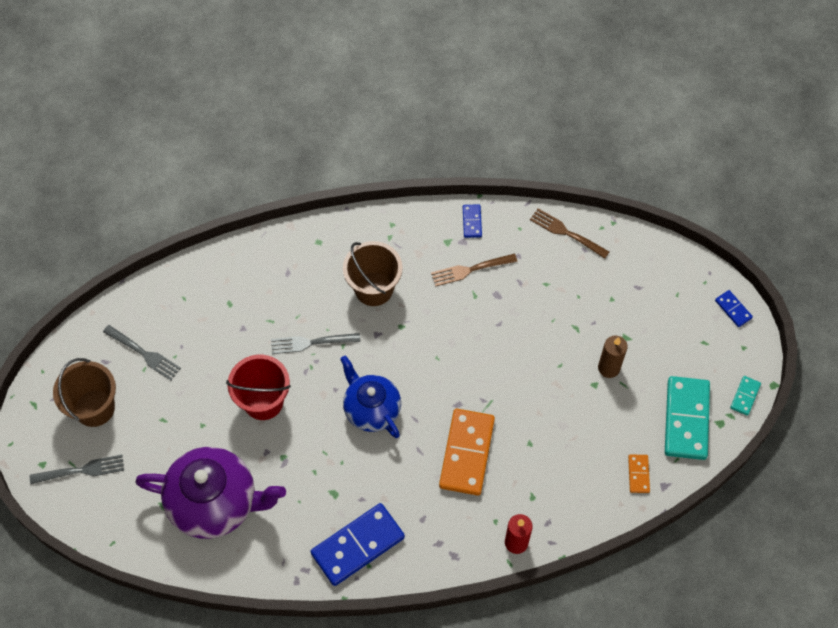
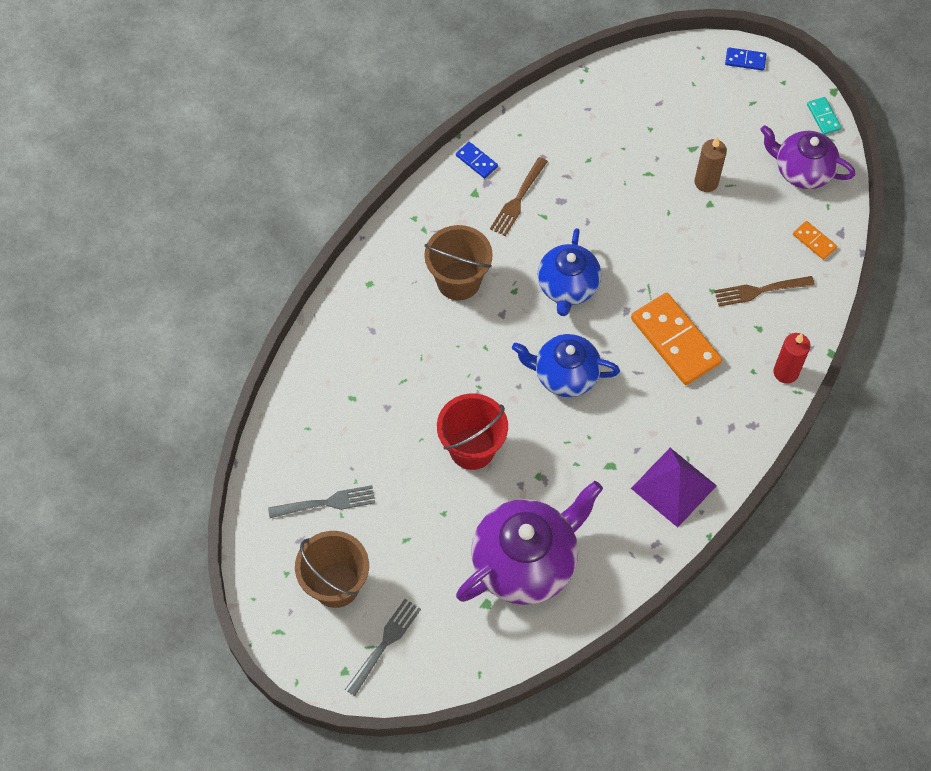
camera: 45 degrees left, 0 degrees up
(312, 342) = (457, 367): grey fork -> none
(357, 545) = (674, 487): blue domino -> purple pyramid
(437, 354) = (567, 287): none -> blue teapot
(567, 233) = (560, 107): brown fork -> brown fork (760, 290)
(686, 419) = (802, 171): turquoise domino -> purple teapot

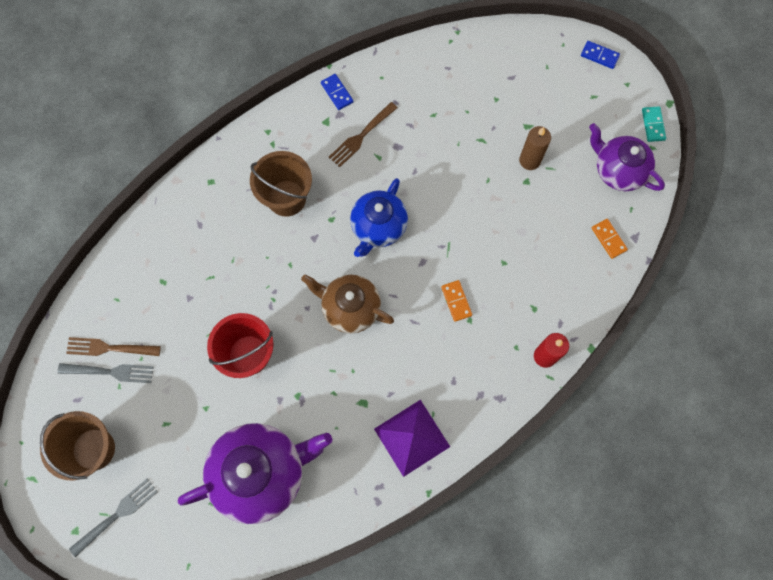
camera: 15 degrees right, 10 degrees up
(565, 375) = (350, 308): blue teapot -> brown teapot
(675, 341) = (456, 301): orange domino -> orange domino, size x0.46
(760, 290) = (546, 273): brown fork -> brown fork (110, 348)

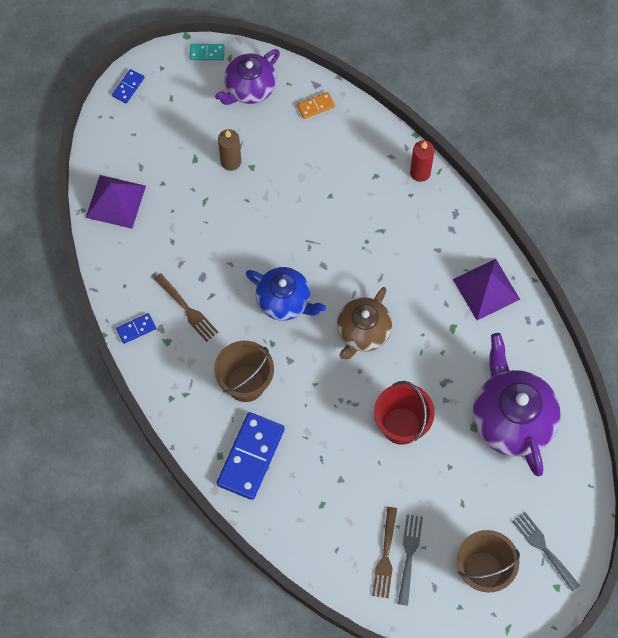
camera: 85 degrees left, 5 degrees down
(210, 210) = (251, 457): none -> blue domino
(456, 301) = (363, 240): orange domino -> none
(470, 59) = (116, 201): none -> purple pyramid

